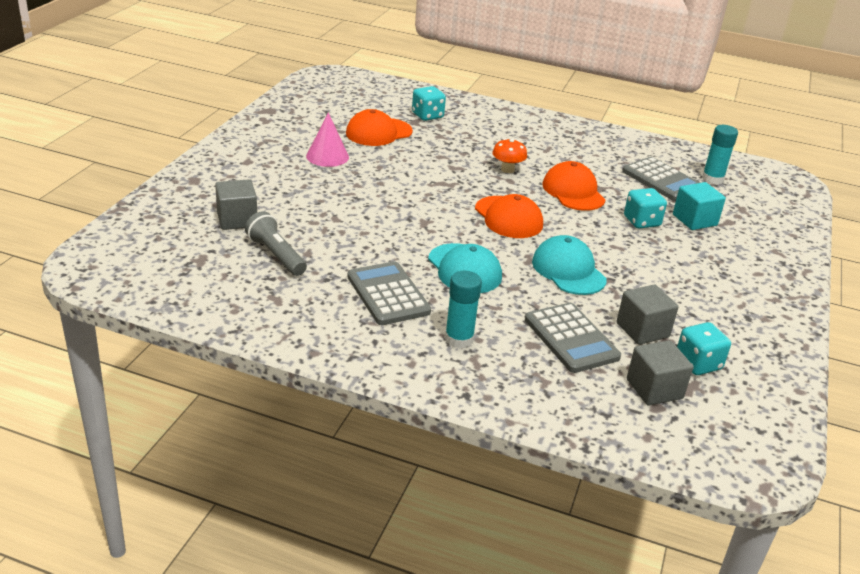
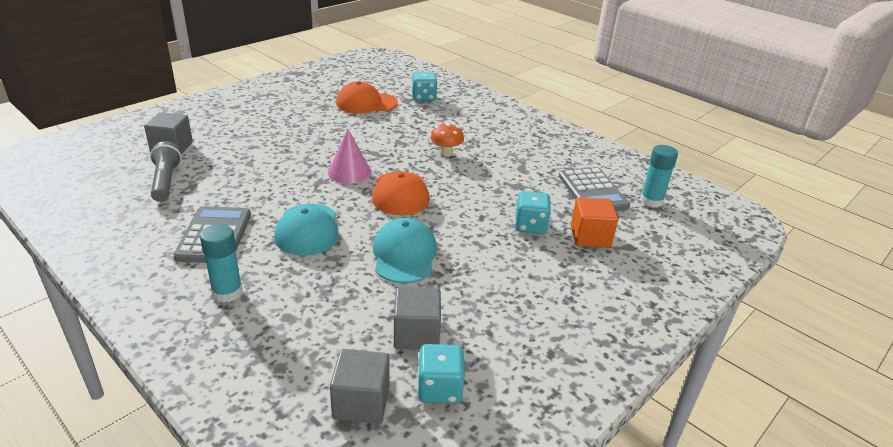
camera: 25 degrees right, 0 degrees up
(327, 156) = (302, 114): pink cone -> pink cone (349, 172)
(571, 338) = (333, 322): grey calculator -> none
(573, 192) = (489, 184): orange cap -> none
(694, 220) = (590, 236): turquoise cube -> orange cube

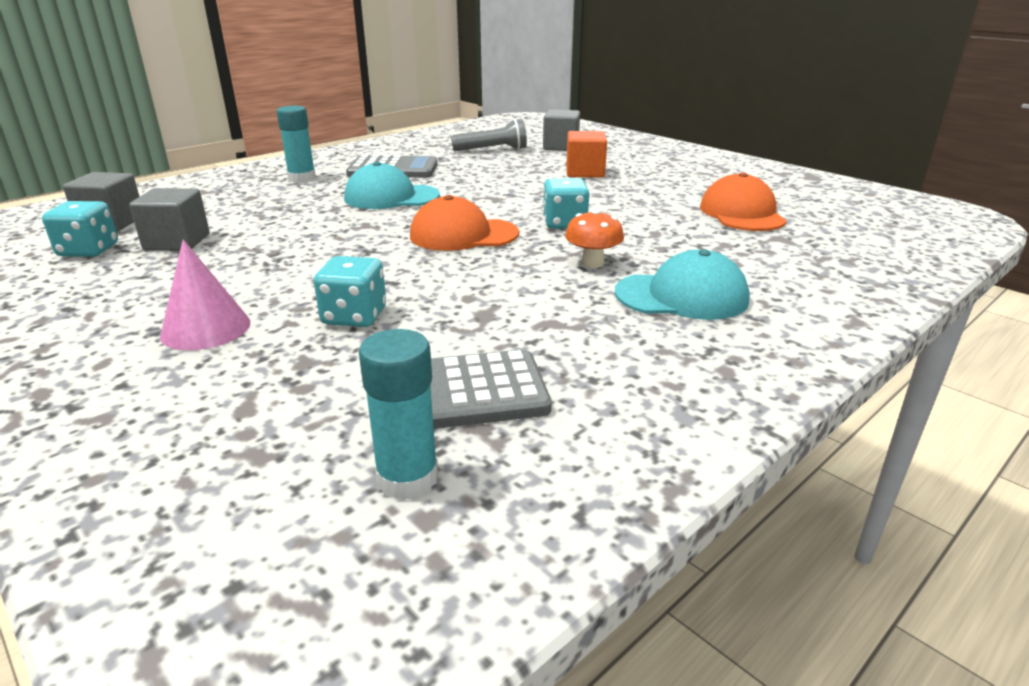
camera: 95 degrees right, 5 degrees down
(349, 172) = (519, 209): pink cone -> pink cone (206, 328)
(404, 255) = (321, 237): turquoise cap -> turquoise cap (681, 296)
(423, 97) = (806, 250): turquoise dice -> turquoise dice (564, 223)
(590, 236) = (298, 369): orange cube -> orange cube (585, 172)

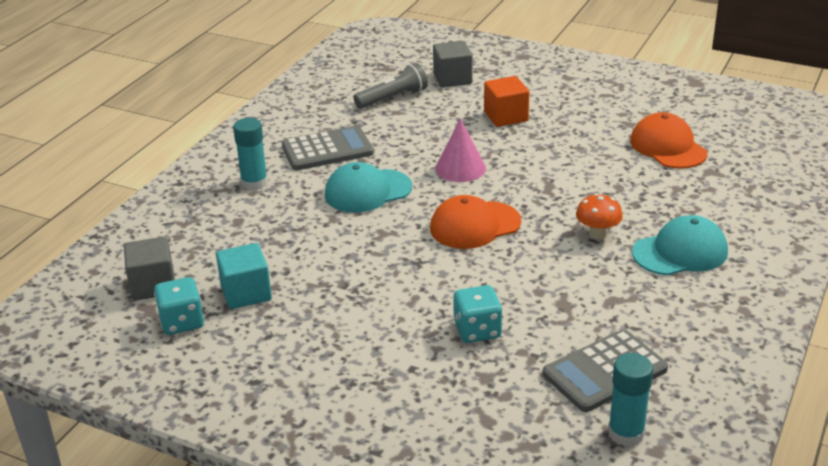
camera: 20 degrees left, 5 degrees up
(177, 242) = (246, 293): grey cube -> turquoise cube
(206, 328) = (384, 370): pink cone -> pink cone (460, 168)
(564, 223) = (542, 192): turquoise dice -> none

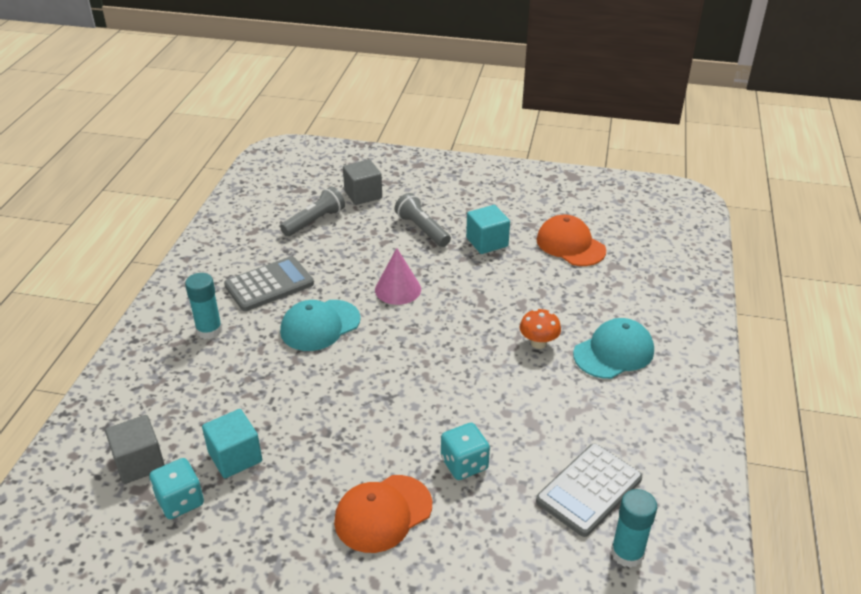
camera: 15 degrees left, 5 degrees up
(475, 225) = (428, 349): orange cap -> orange cap (383, 513)
(506, 116) = (422, 229): orange cube -> grey flashlight
(573, 135) = (487, 242): none -> turquoise cube

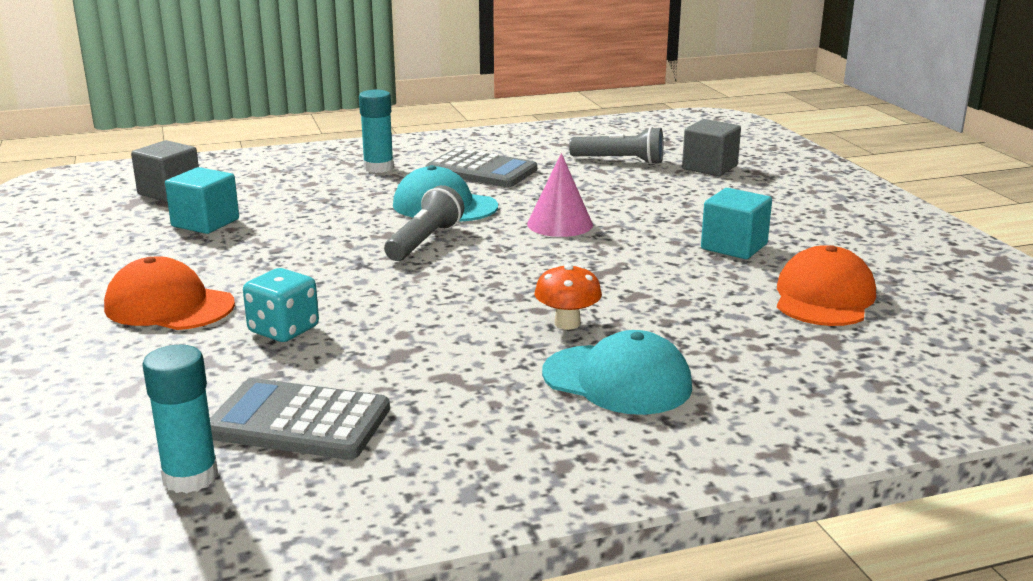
camera: 60 degrees right, 15 degrees down
(180, 501) = (130, 218): turquoise dice -> none
(422, 229) = (696, 208): grey flashlight -> grey flashlight (424, 241)

